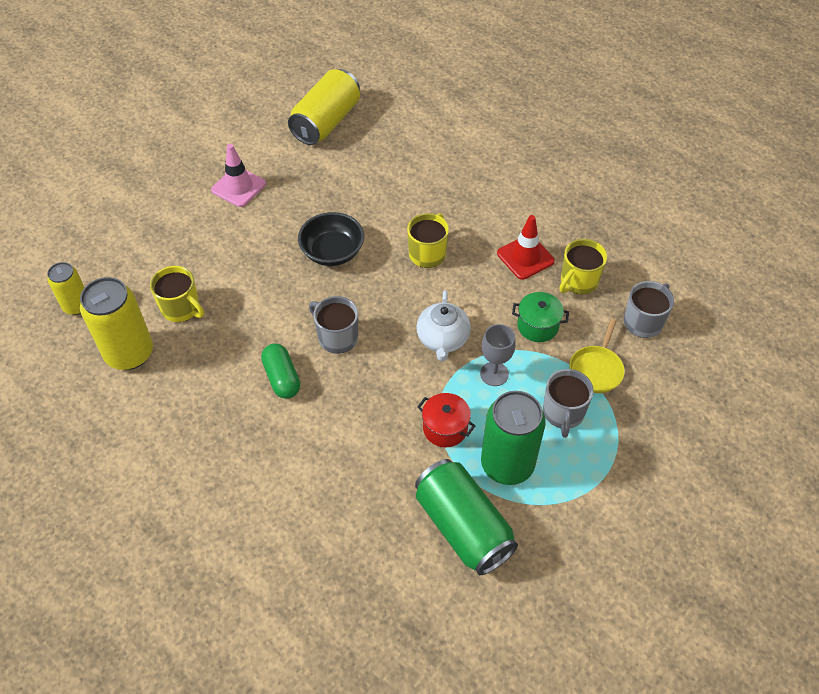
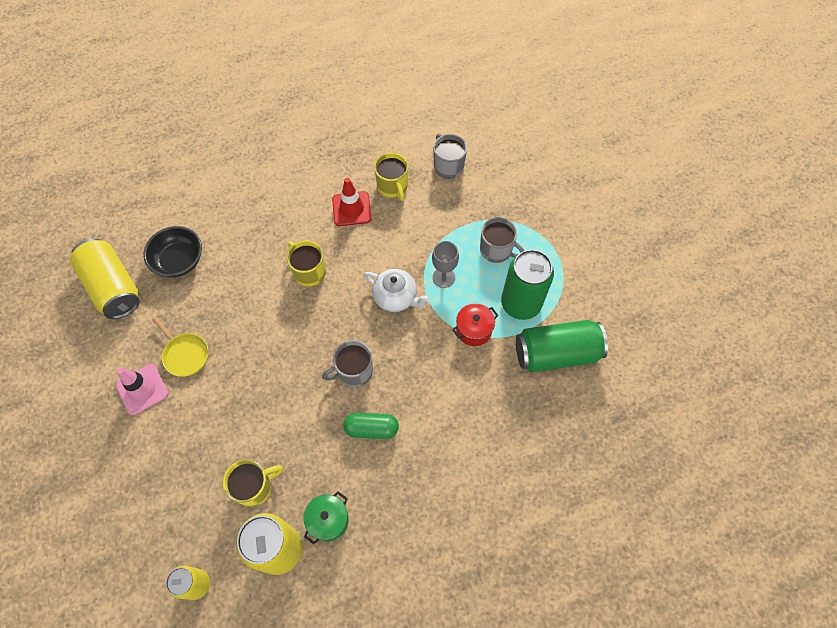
camera: 65 degrees left, 10 degrees up
(332, 252) = (265, 341): black bowl -> black bowl (179, 260)
(537, 326) = (417, 231): green pot -> green pot (328, 520)
(596, 369) = (472, 213): yellow pan -> yellow pan (185, 354)

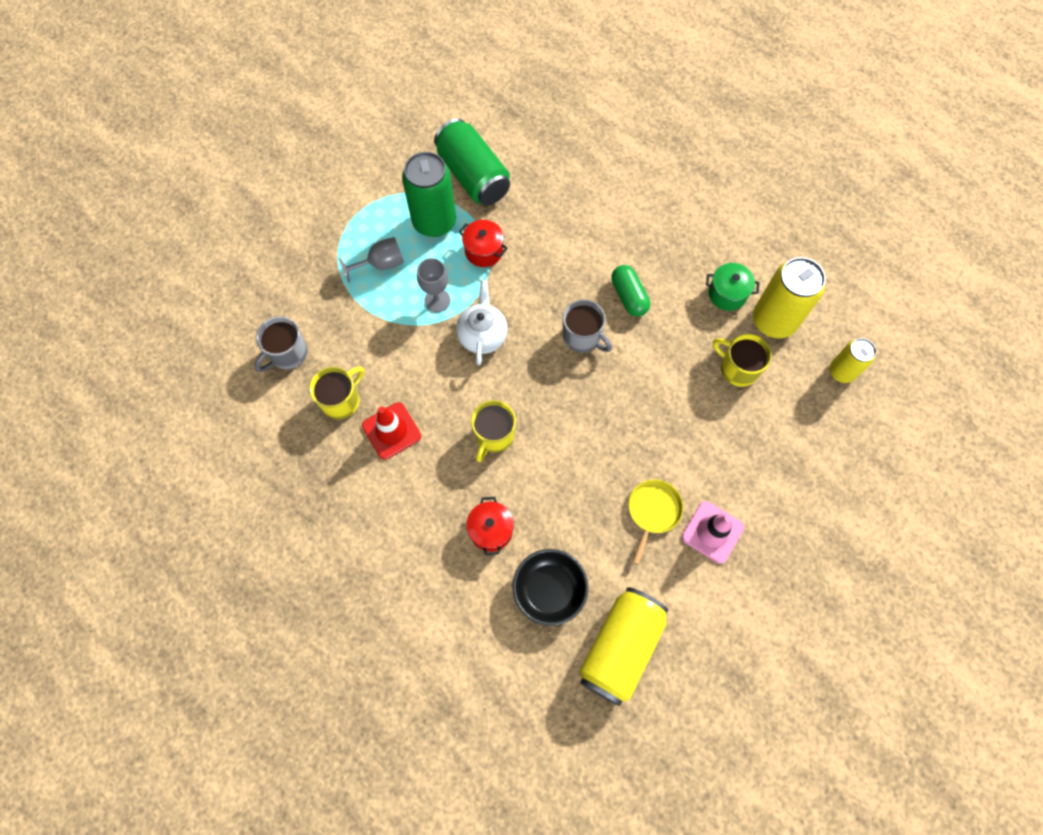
camera: 115 degrees left, 5 degrees up
(242, 242) = (491, 530): none -> red pot
(497, 250) = (381, 264): grey mug -> grey goblet

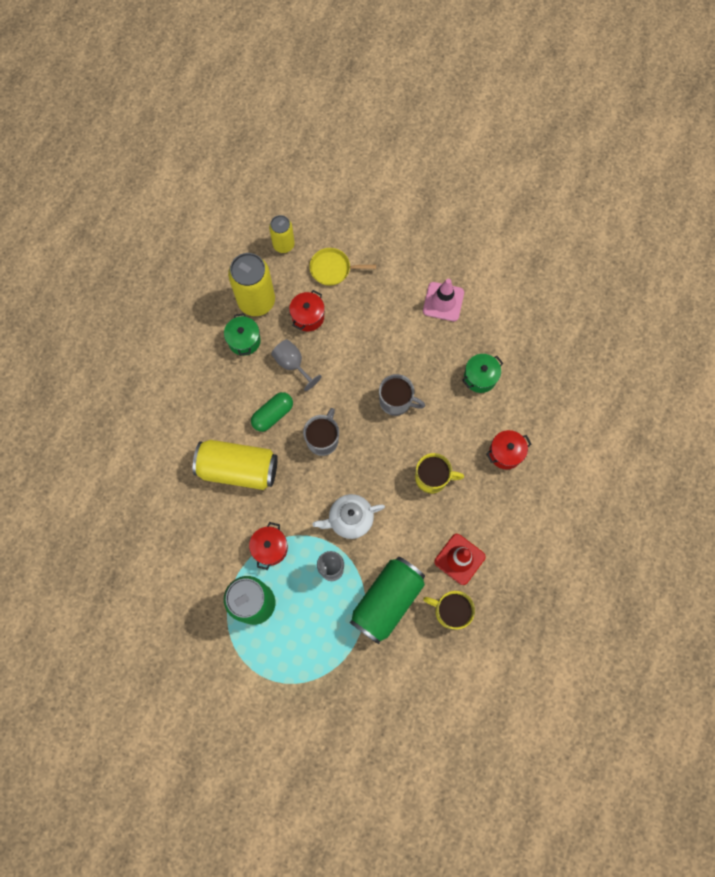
camera: 110 degrees left, 5 degrees up
(287, 354) = (427, 677): grey mug -> grey mug (396, 401)
(381, 264) = (314, 633): grey goblet -> grey goblet (292, 364)
(473, 176) = (195, 587): green can -> green can (387, 601)
(549, 590) = (530, 397): black bowl -> none
(596, 538) = (480, 377): none -> green pot
(620, 647) = (548, 338): yellow can -> yellow can (238, 469)
(653, 511) = (444, 345): yellow pan -> yellow pan (332, 269)
(737, 368) = (308, 317): yellow mug -> red pot

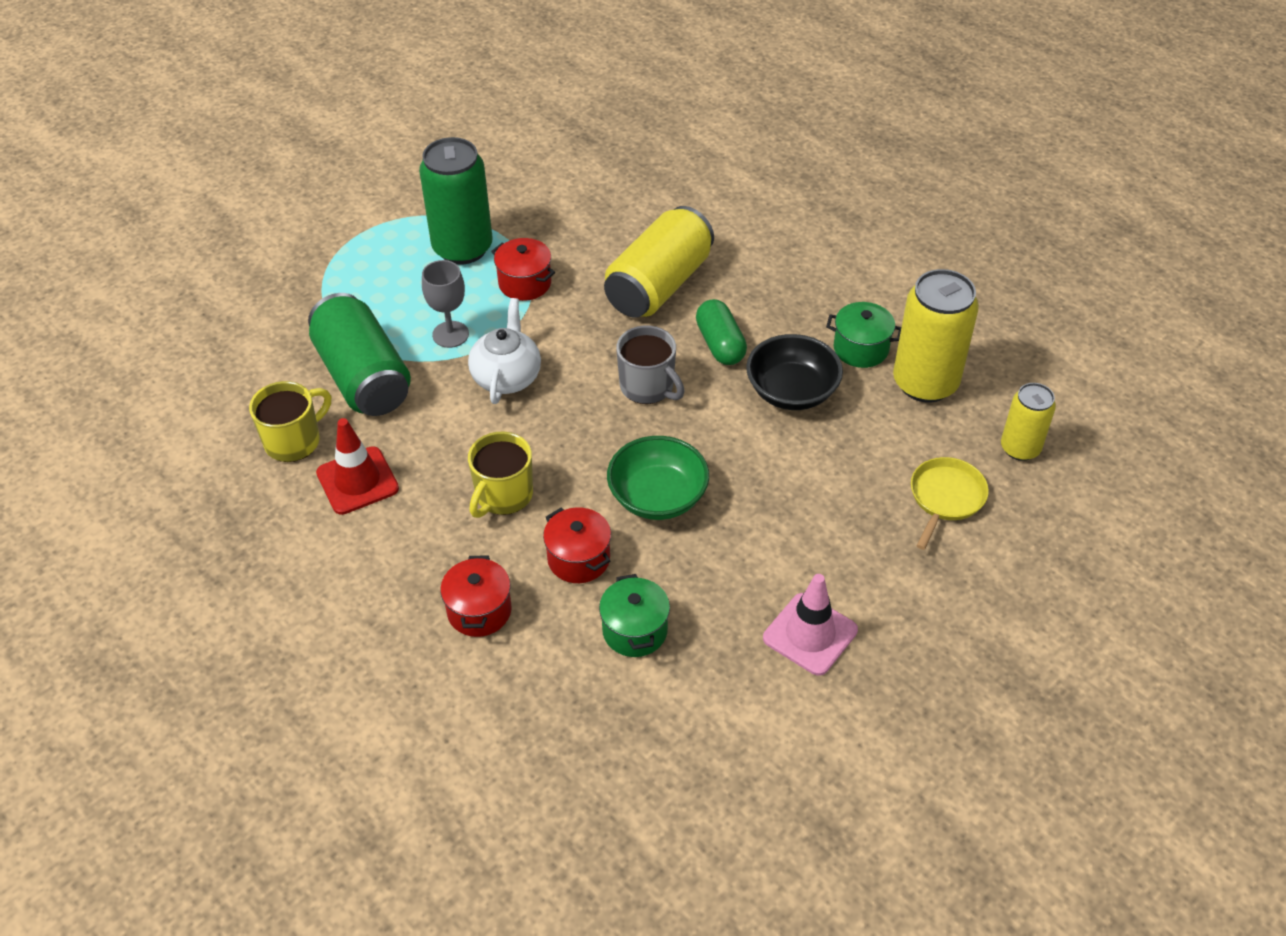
camera: 115 degrees right, 25 degrees down
(292, 364) = (791, 391): grey goblet -> black bowl
(308, 317) = (867, 436): red pot -> red pot (578, 559)
(396, 401) = (658, 497): grey mug -> green bowl

